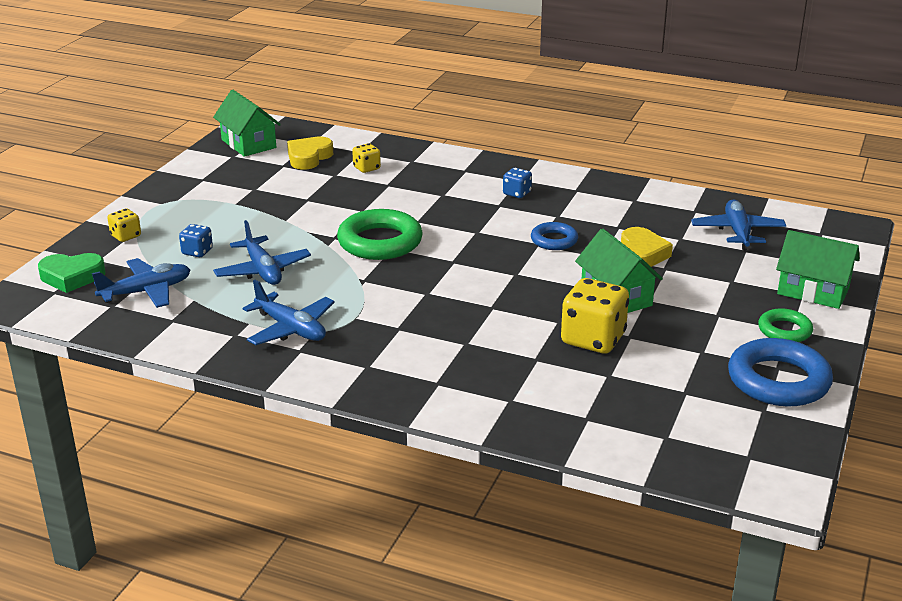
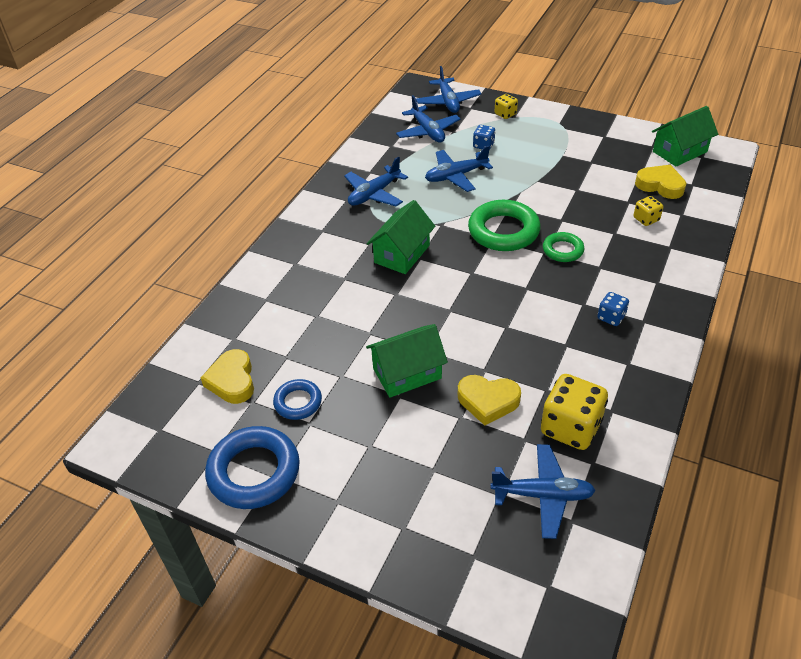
camera: 95 degrees right, 15 degrees up
(72, 277) = (448, 102): green heart -> blue plane
(554, 240) = (513, 338): blue ring -> blue ring (298, 402)
(593, 339) = (339, 351): yellow dice -> yellow dice (570, 427)
(657, 410) = (232, 381): none -> yellow heart
(784, 330) = (335, 496): green ring -> green ring (562, 250)
(813, 291) = (409, 541): green house -> green house (402, 254)

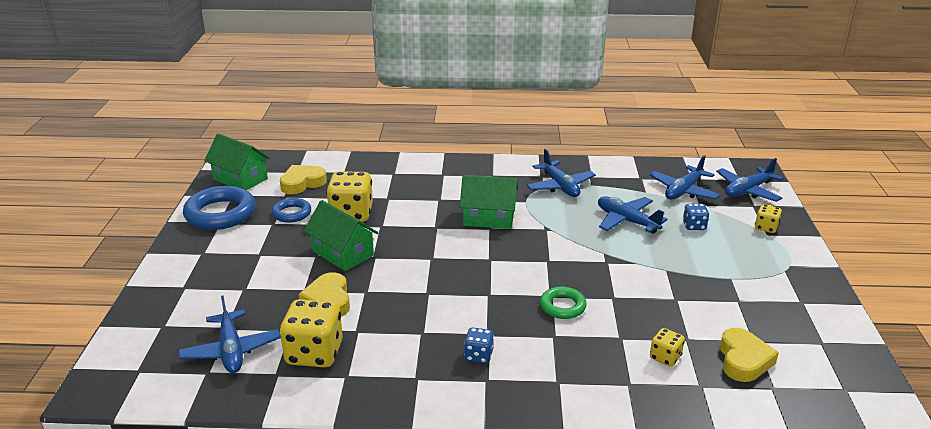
camera: 65 degrees right, 15 degrees down
(332, 351) = (351, 214): none -> yellow dice
(374, 194) = (560, 186): blue plane -> blue plane turned 135 degrees counterclockwise
(503, 231) = (564, 265): green ring -> none
(679, 152) = (834, 367): green house -> green house (240, 179)

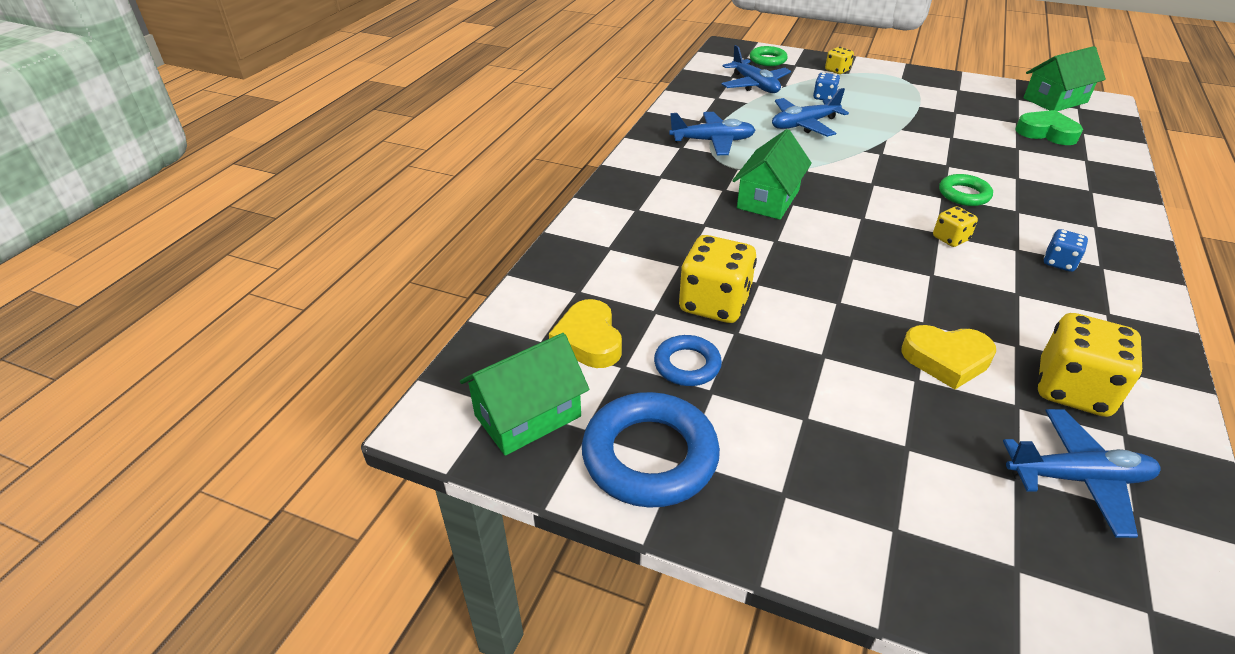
camera: 70 degrees left, 10 degrees up
(343, 253) = (824, 328): green house -> green house (1055, 100)
(665, 357) = (1047, 164): yellow dice -> yellow dice (950, 239)
(743, 360) = (1046, 133): yellow heart -> green heart
(747, 190) = (767, 60): blue plane -> green ring

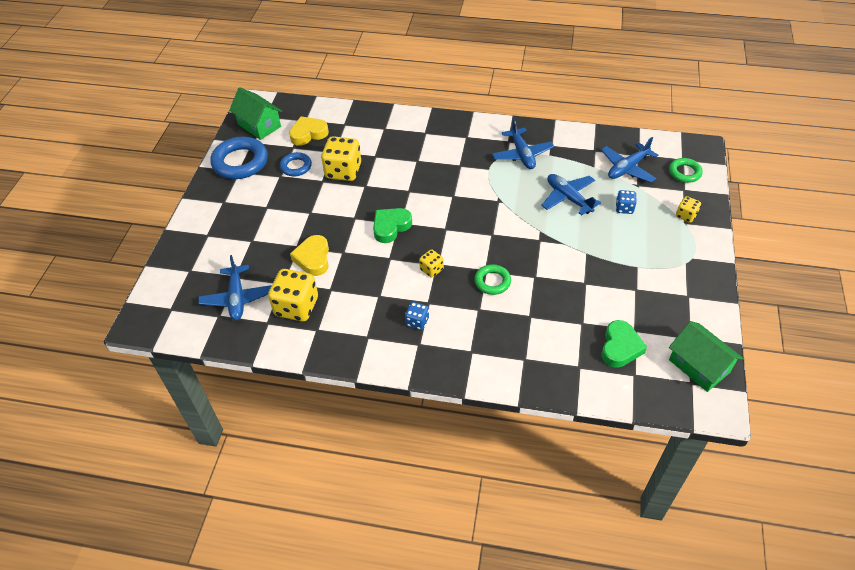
camera: 80 degrees right, 10 degrees up
(768, 199) = (454, 185): green house -> none
(861, 266) = (391, 227): none -> green heart

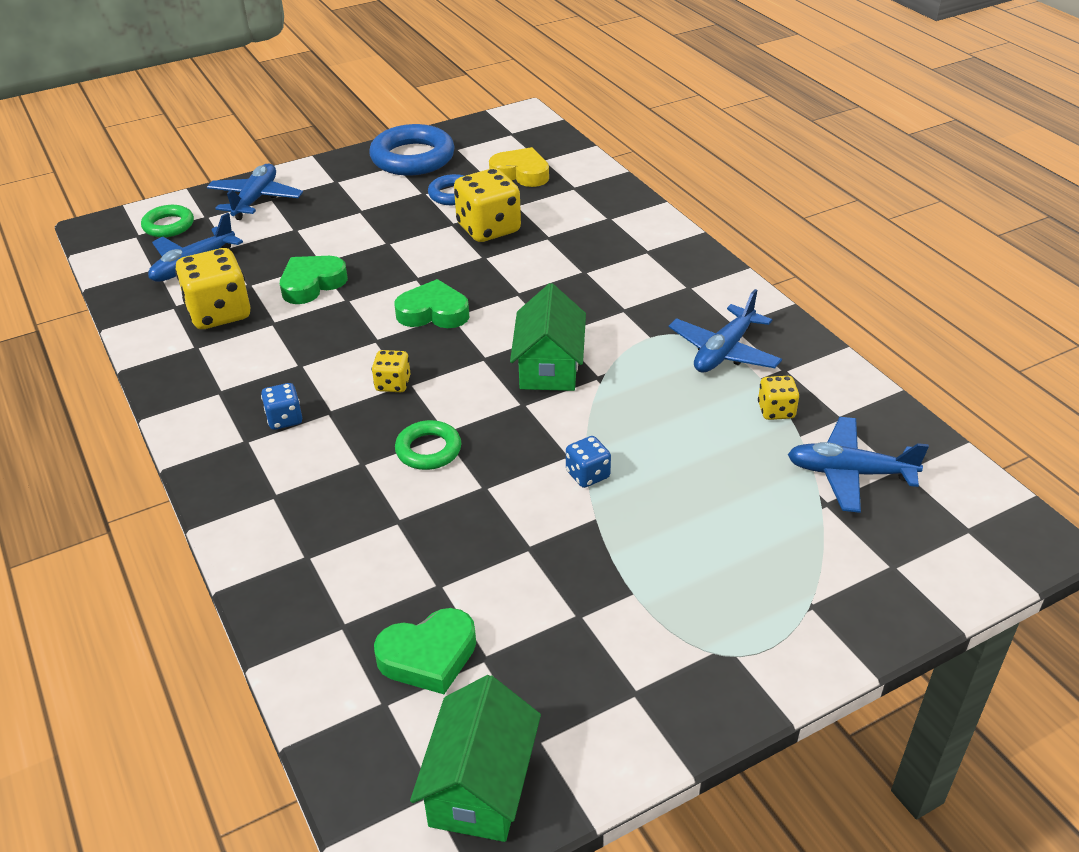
camera: 50 degrees right, 10 degrees down
(259, 125) = (489, 137): green house -> green house (549, 367)
(313, 258) = (312, 284): yellow heart -> green heart
(568, 198) = (692, 441): blue plane -> blue plane (255, 199)
(624, 208) = (749, 513): blue dice -> blue dice (587, 475)
(684, 172) = (937, 547): green ring -> green ring (168, 225)
(686, 215) = (830, 599): yellow dice -> yellow dice (776, 411)

